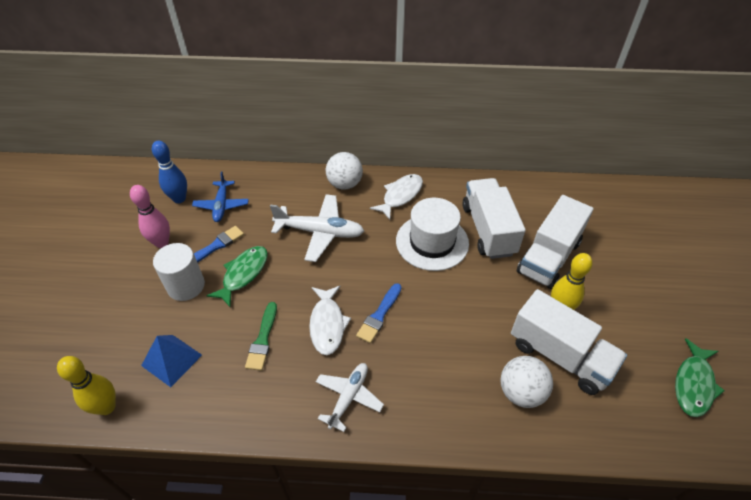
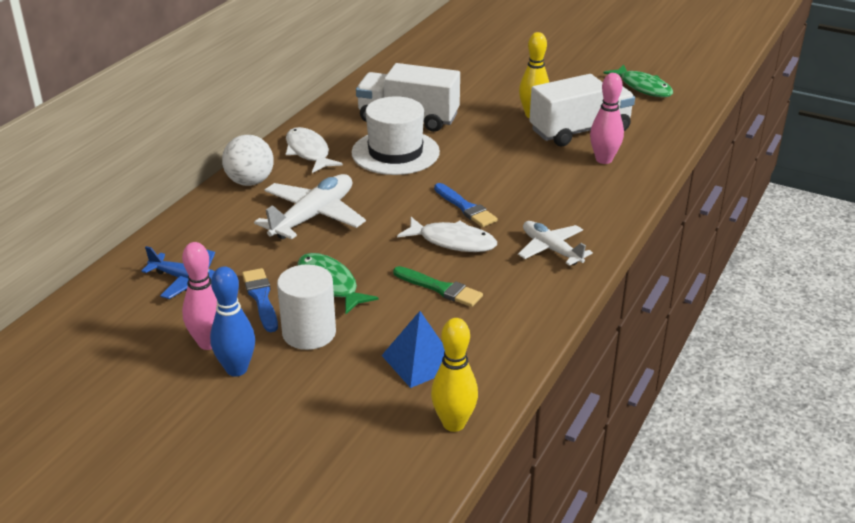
camera: 65 degrees left, 15 degrees down
(179, 199) = (133, 315): blue bowling pin -> blue bowling pin (236, 369)
(521, 392) = (604, 160): white ball -> pink bowling pin
(549, 257) = (470, 100): white truck -> none

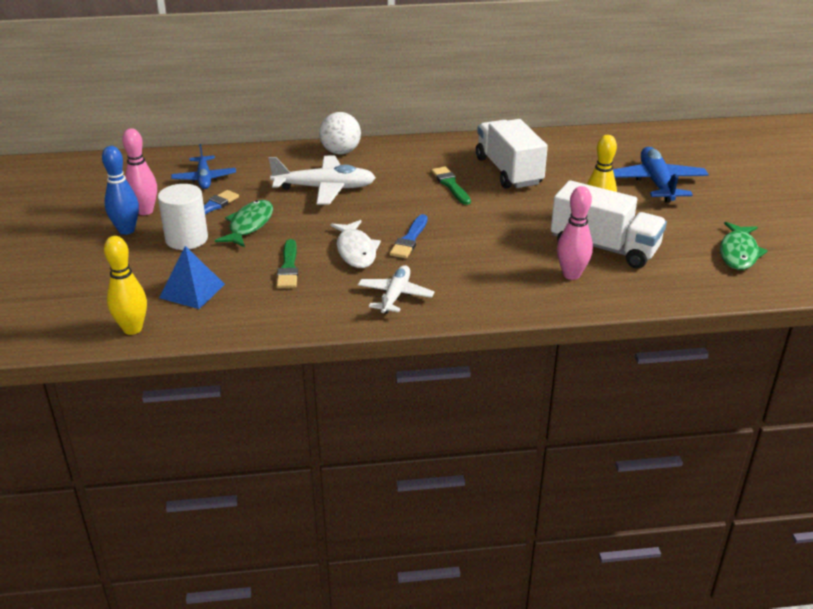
camera: 55 degrees right, 0 degrees up
(308, 152) = (406, 155): white fish -> none
(395, 152) = (450, 185): white hat -> green brush
(510, 71) = (656, 183): none -> blue plane

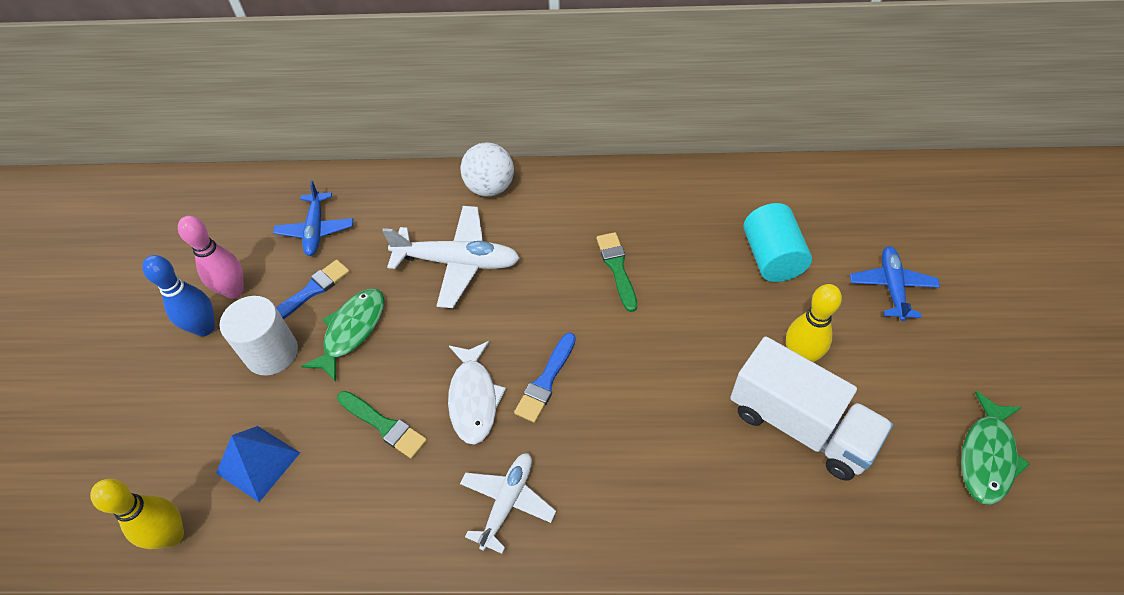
camera: 10 degrees right, 20 degrees up
(288, 267) = (384, 425): green brush -> green brush turned 60 degrees counterclockwise
(508, 171) = (696, 245): white truck -> none
(566, 174) = (771, 258): none -> turquoise cylinder
(571, 275) = (747, 482): pink bowling pin -> none
(656, 183) = (891, 287): blue plane -> blue plane, size x0.65

